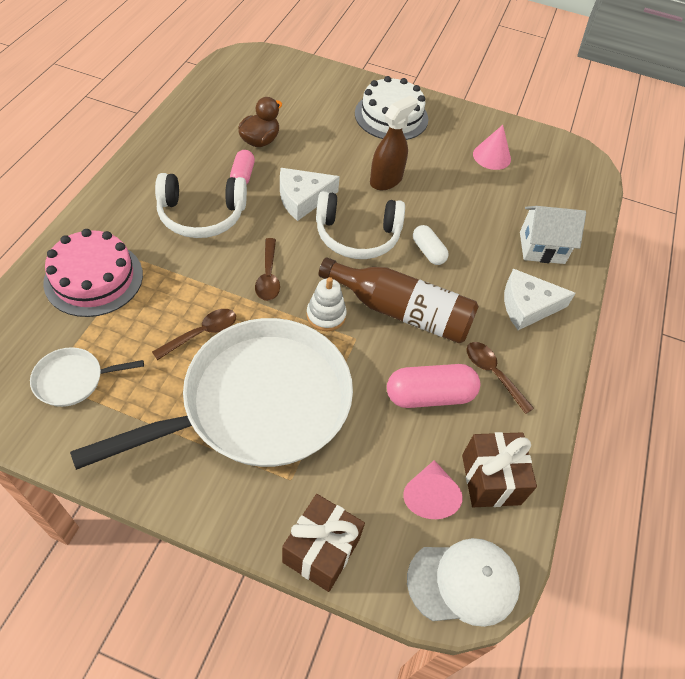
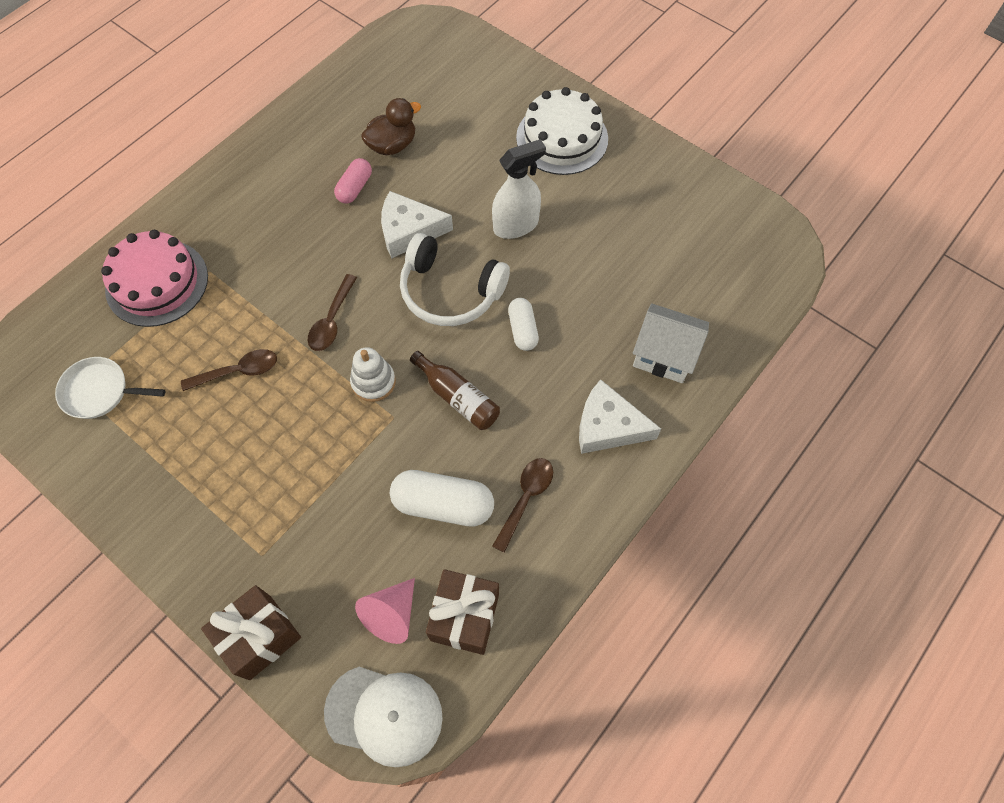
camera: 25 degrees right, 10 degrees up
(201, 215) = (291, 230): white headphones -> none
(258, 403) = (263, 464): white pan -> none
(386, 180) = (516, 225): brown spray bottle -> white spray bottle
(401, 311) = (458, 397): brown bottle -> brown bottle, size x0.58
(429, 395) = (443, 504): pink capsule -> white capsule
(491, 156) = (662, 217): pink cone -> none
(493, 374) = (526, 498): brown spoon -> brown spoon turned 45 degrees clockwise

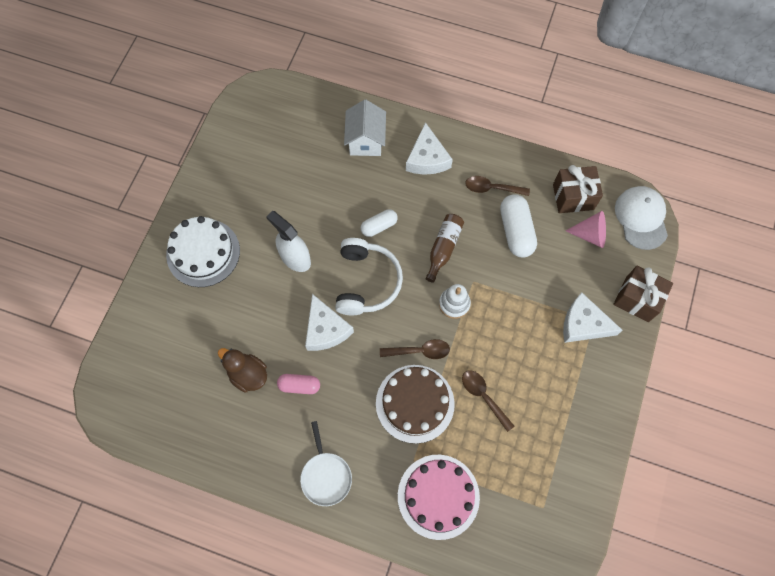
camera: 110 degrees left, 5 degrees up
(99, 391) = (539, 487): white pan -> white pan (326, 476)
(264, 539) = (583, 324): none -> white cheese
(272, 294) = (415, 403): none -> brown cake

